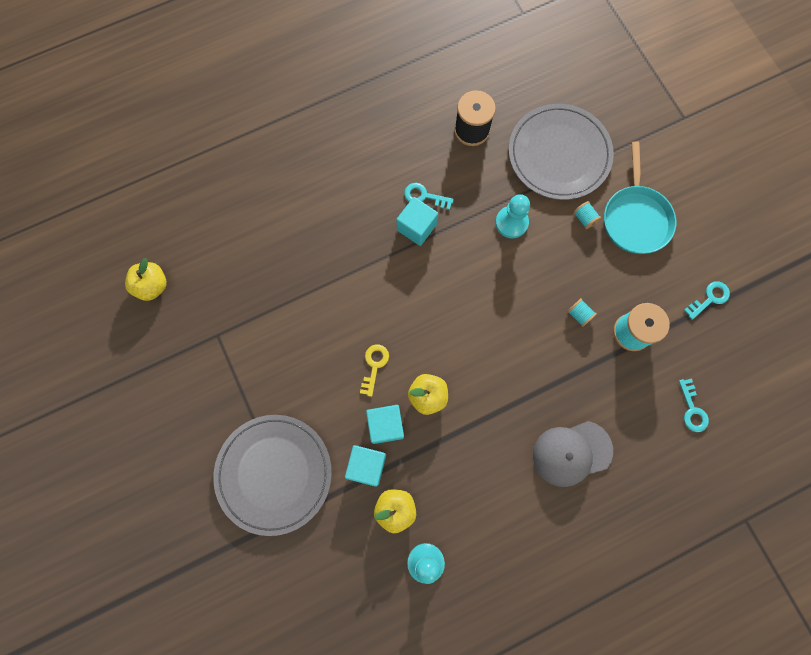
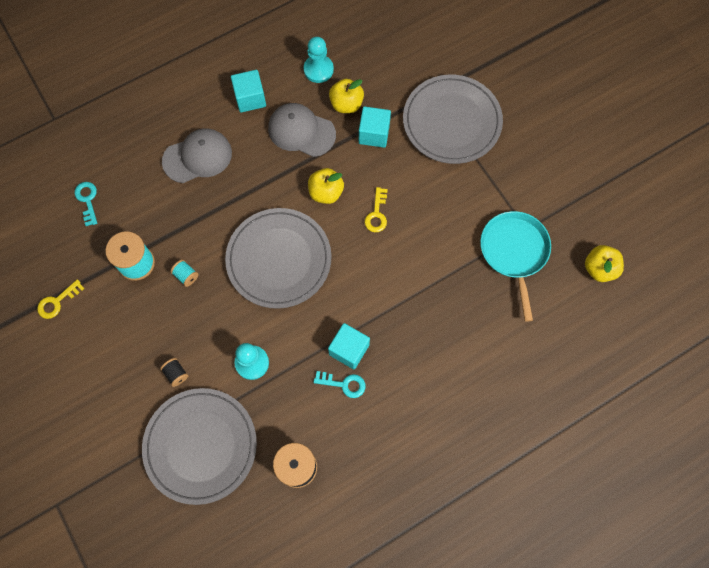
camera: 175 degrees right, 5 degrees down
(386, 425) = (361, 166): turquoise cube -> turquoise cube (250, 98)
(451, 476) = (301, 131): none -> grey cap
(482, 324) = (279, 259): none -> grey plate
(584, 218) = (176, 374): turquoise spool -> black spool
(635, 218) = (123, 378): turquoise pan -> turquoise pan (514, 252)
(709, 298) = (57, 302): turquoise key -> yellow key

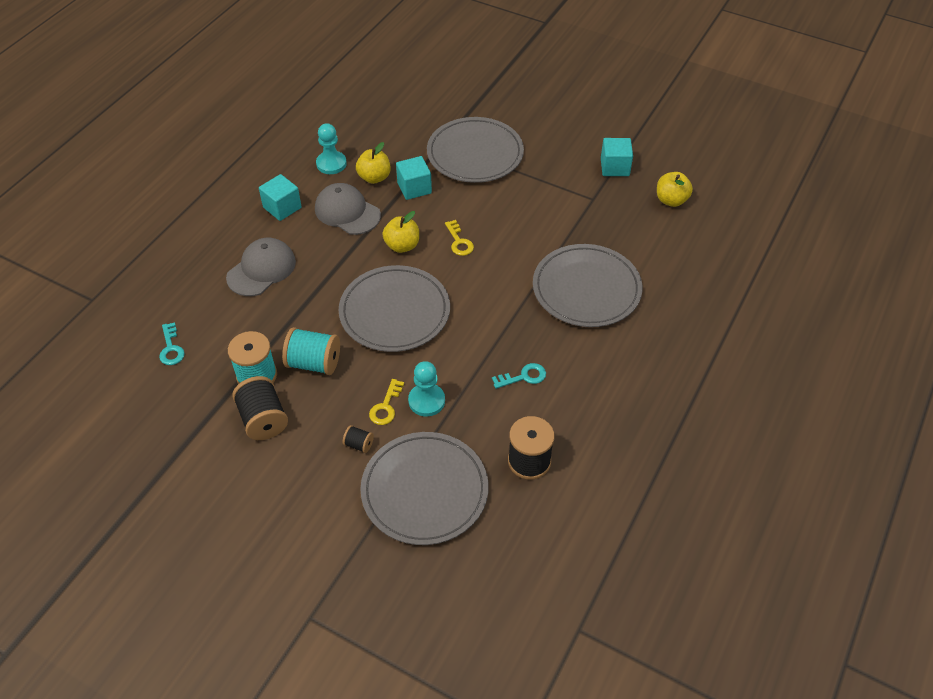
camera: 30 degrees left, 20 degrees down
(57, 302) = (194, 443): yellow key -> yellow key (386, 406)
(87, 200) = (171, 348): turquoise key -> turquoise key turned 150 degrees counterclockwise
(119, 309) = (263, 420): none -> black spool
(186, 276) = (314, 363): turquoise spool -> turquoise spool, size x2.03
(301, 131) = (347, 212): grey cap -> grey cap turned 45 degrees clockwise
(349, 349) = (508, 349): turquoise cube -> turquoise cube (614, 167)
(455, 324) = (586, 289): none -> grey plate
(514, 252) = (595, 218): turquoise pan -> none

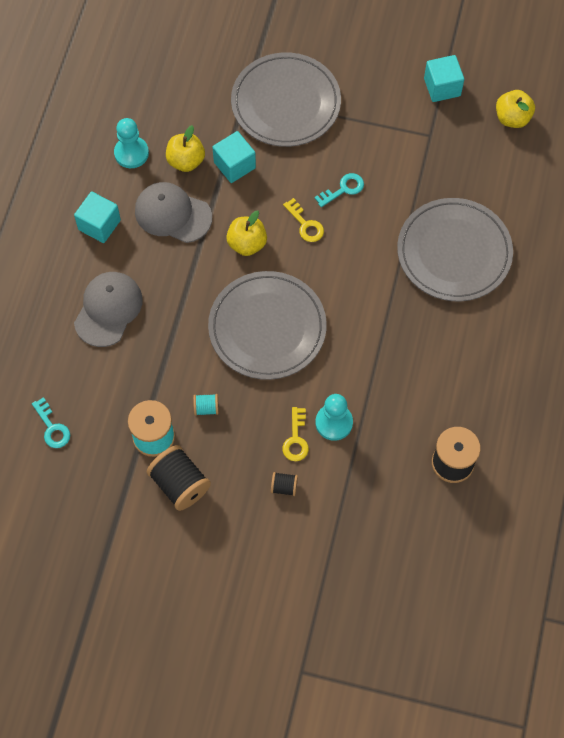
camera: 15 degrees left, 15 degrees up
(314, 363) = (206, 408): turquoise spool -> turquoise spool, size x0.49
(424, 490) = (363, 519): grey plate -> none
(523, 377) = (420, 371): turquoise key -> turquoise key (343, 189)

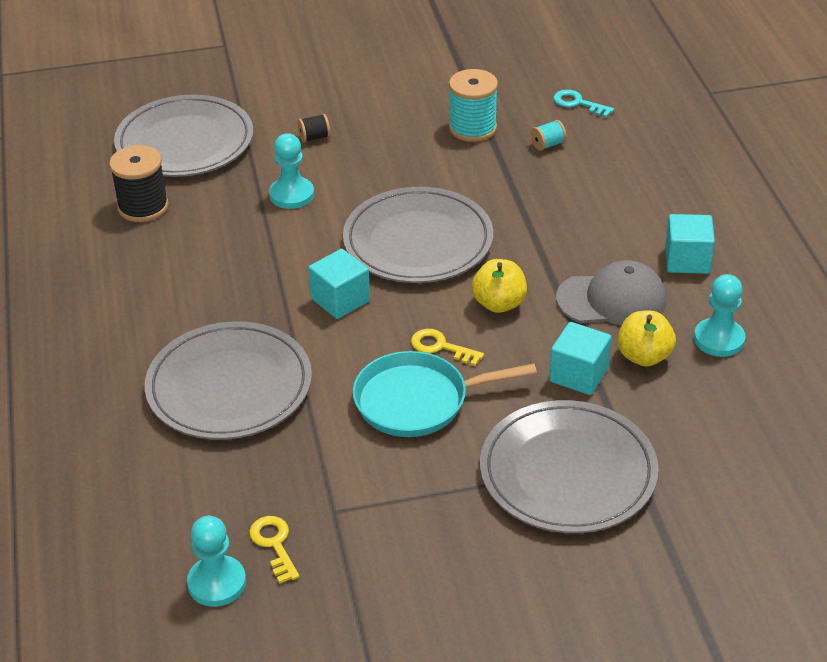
camera: 155 degrees right, 25 degrees down
(108, 309) = (606, 197): grey cap -> none
(180, 484) = (420, 108): black spool -> none
(206, 408) = (436, 163): turquoise spool -> turquoise spool (547, 145)
(296, 439) = (325, 171): yellow key -> yellow key (274, 545)
(343, 189) = (417, 401): turquoise key -> turquoise pan
(391, 533) = (185, 142): none -> grey plate
(442, 87) = (349, 585): turquoise cube -> turquoise cube (340, 300)
(512, 118) = (217, 583): yellow apple -> turquoise pawn

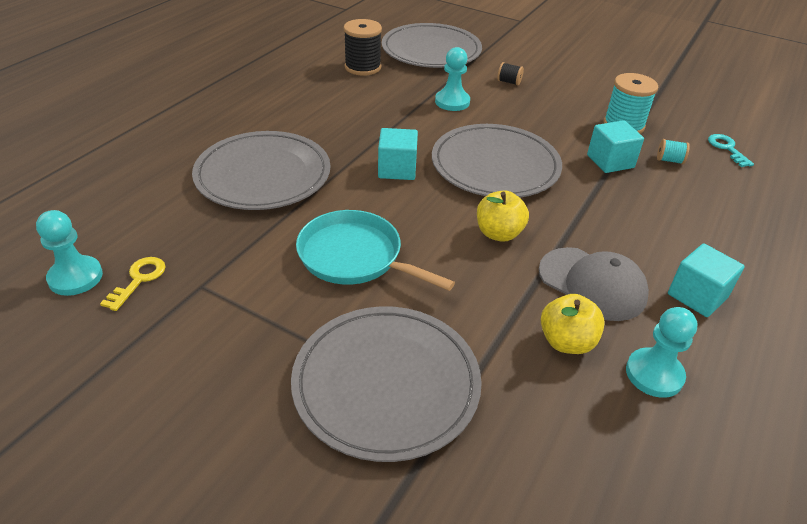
camera: 40 degrees right, 0 degrees up
(441, 347) = (419, 234): yellow key -> none
(579, 375) = (493, 318): turquoise cube -> turquoise cube (610, 161)

